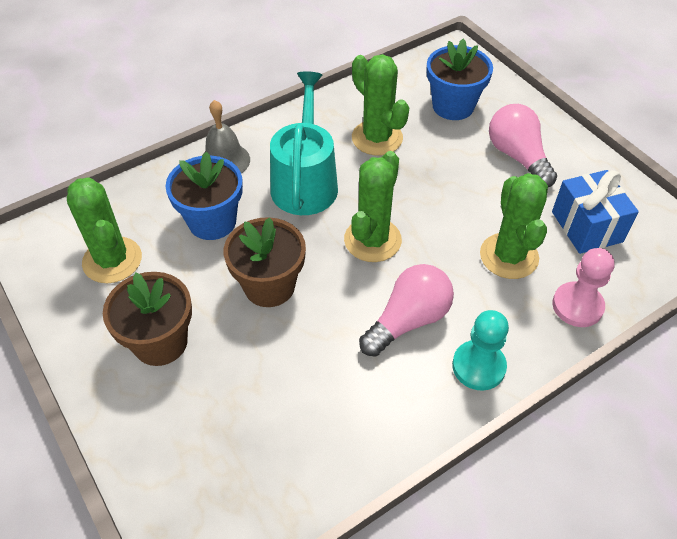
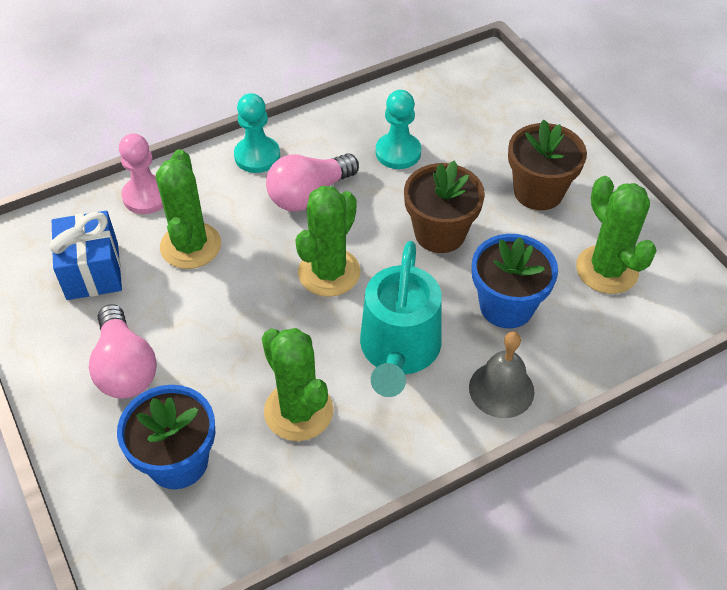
camera: 175 degrees left, 0 degrees up
(316, 384) = (398, 152): none -> turquoise pawn

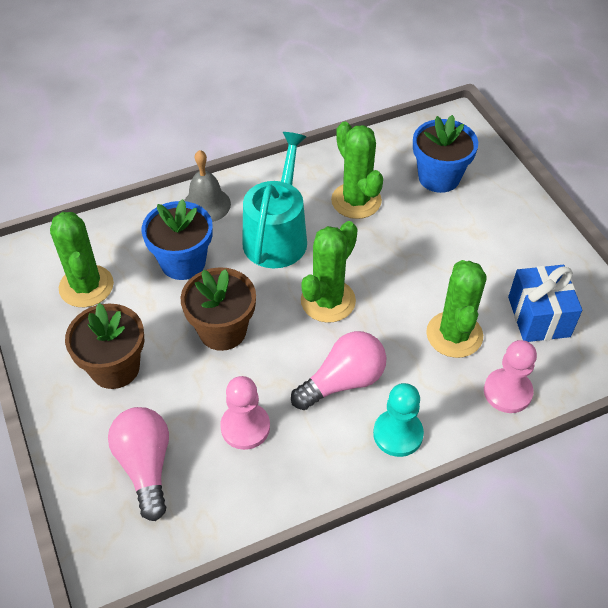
camera: 175 degrees left, 0 degrees up
(125, 367) = (489, 237): pink light bulb -> pink light bulb (145, 466)
(398, 152) = (245, 427): turquoise pawn -> pink pawn

